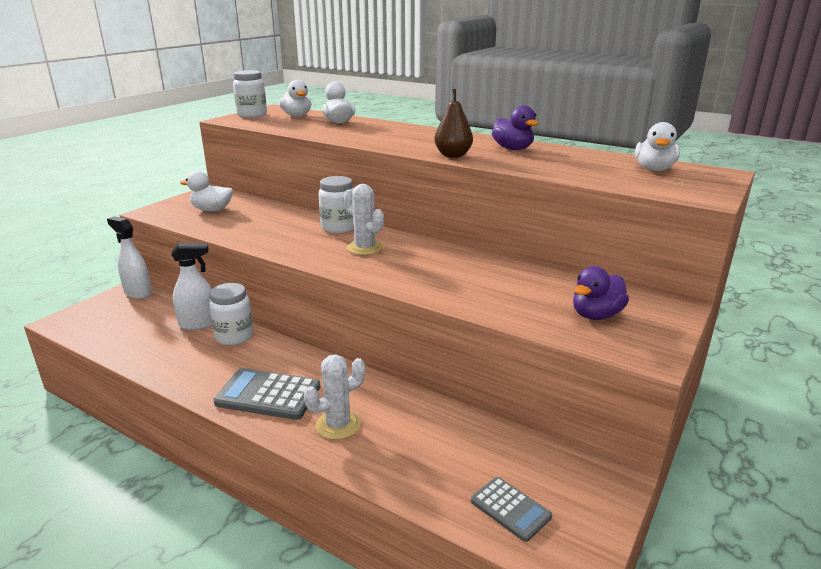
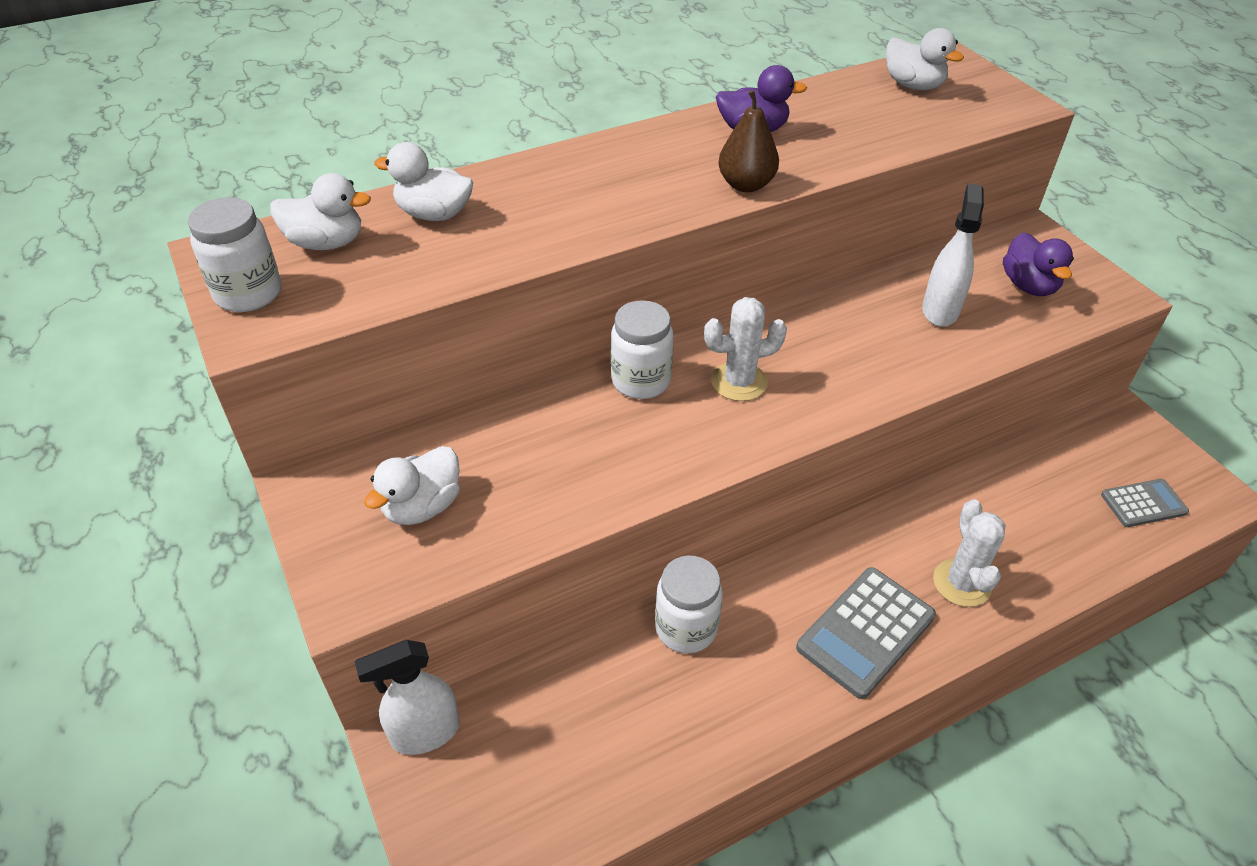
camera: 60 degrees left, 20 degrees up
(199, 324) = (614, 664): white spray bottle -> white spray bottle (940, 310)

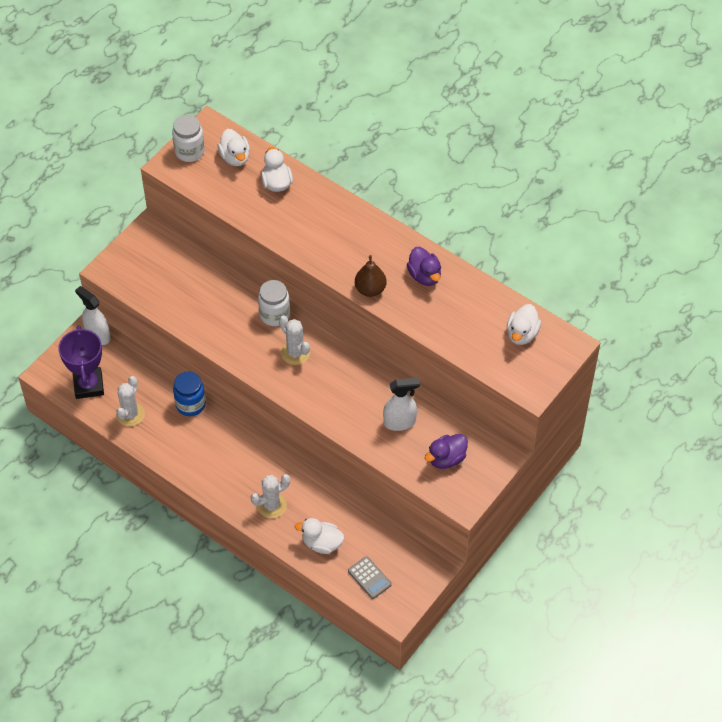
camera: 65 degrees right, 10 degrees up
(422, 506) = (160, 270): white duck -> white duck (322, 543)
(539, 801) = (88, 385): none -> purple trophy
(657, 744) = (130, 414): none -> white cactus
(686, 628) = (190, 404): white jar -> blue jar
(865, 632) = (223, 473): grey calculator -> none

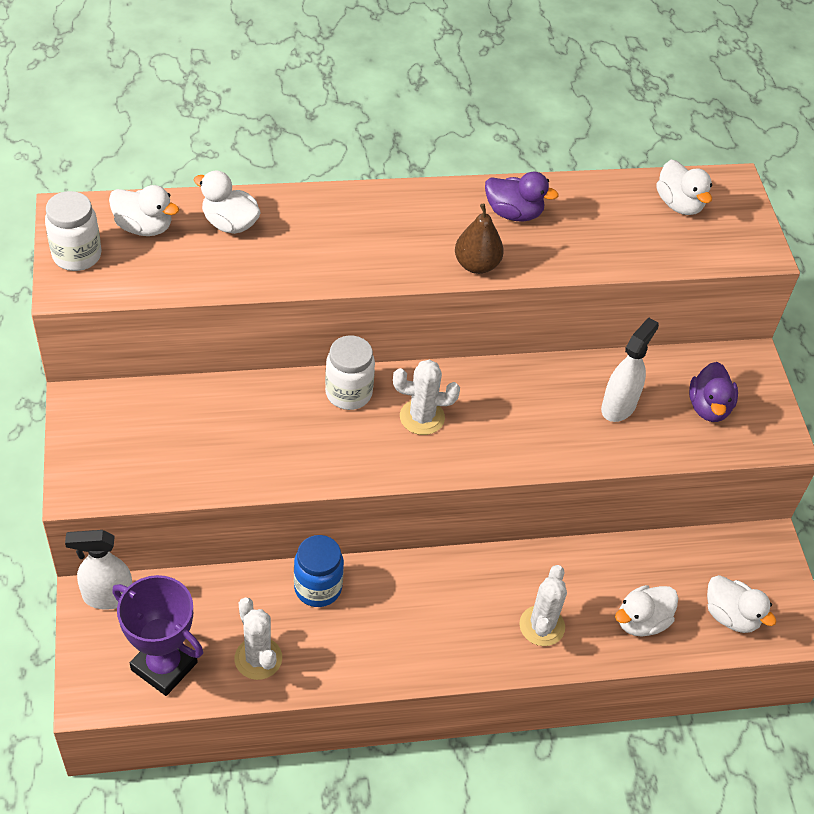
camera: 50 degrees left, 5 degrees down
(369, 578) = (730, 616): grey calculator -> white duck

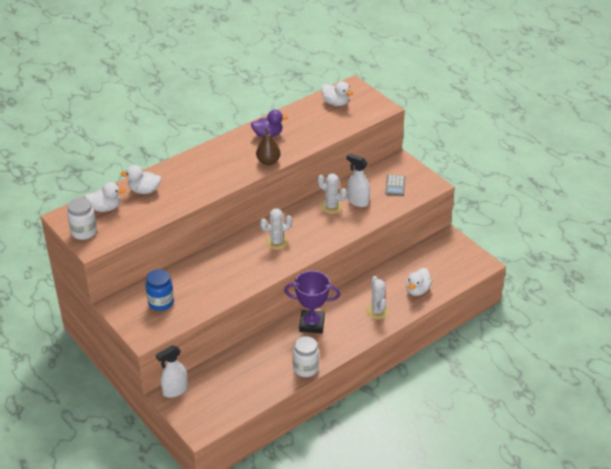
camera: 25 degrees left, 10 degrees down
(164, 666) = (224, 404): purple trophy -> purple trophy (312, 324)
(258, 658) = (264, 381): white cactus -> white cactus (331, 206)
(318, 588) = (269, 342): blue jar -> blue jar (161, 302)
(348, 393) = (236, 247): white jar -> white jar (305, 368)
(618, 406) = (357, 201): white spray bottle -> white spray bottle turned 60 degrees counterclockwise
(708, 407) = (395, 185): purple duck -> grey calculator
(730, 616) = (452, 271): white duck -> none

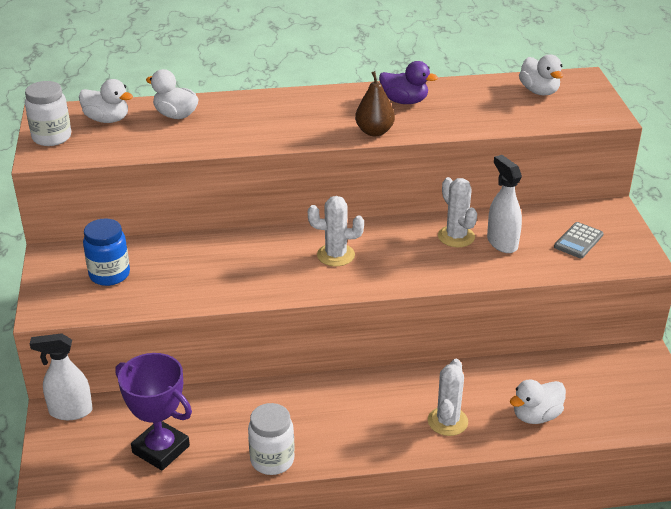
camera: 30 degrees right, 5 degrees down
(312, 324) = (333, 400): purple trophy -> purple trophy (161, 449)

